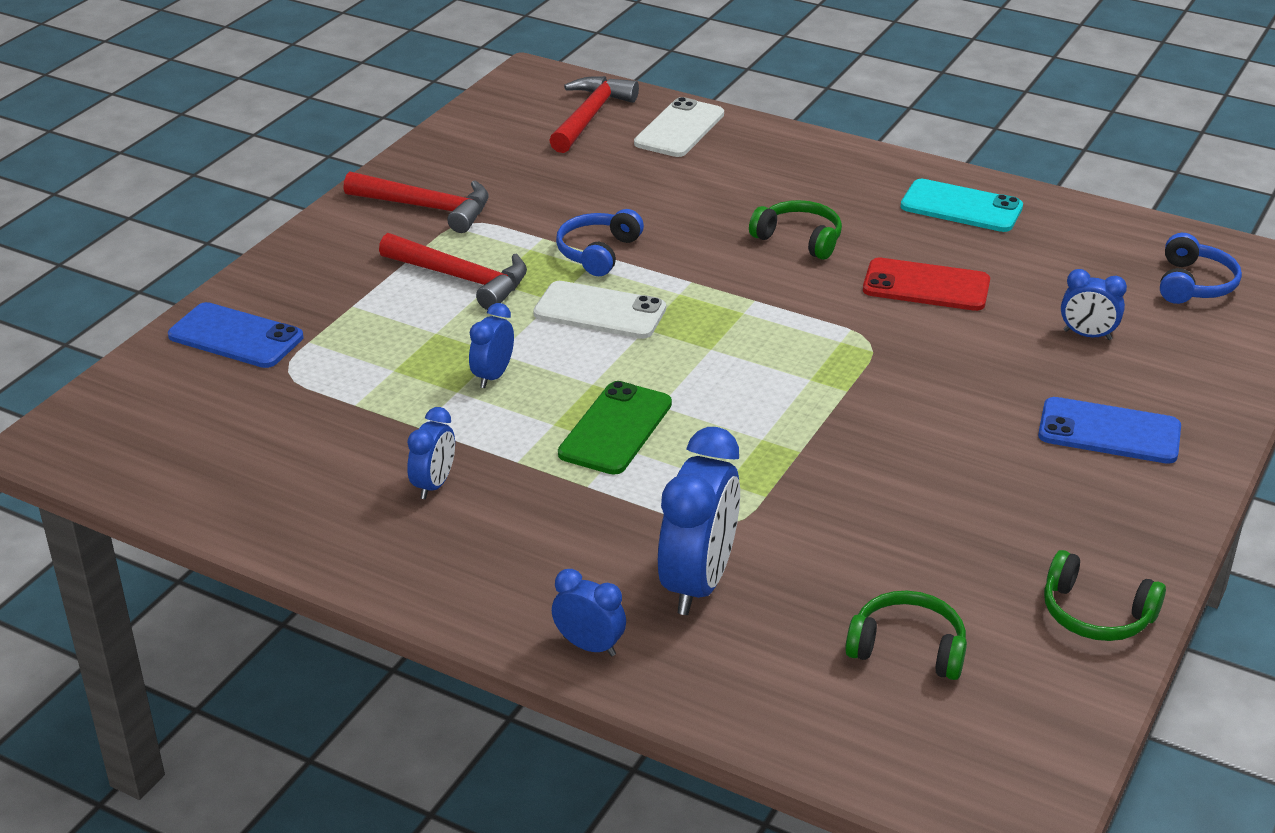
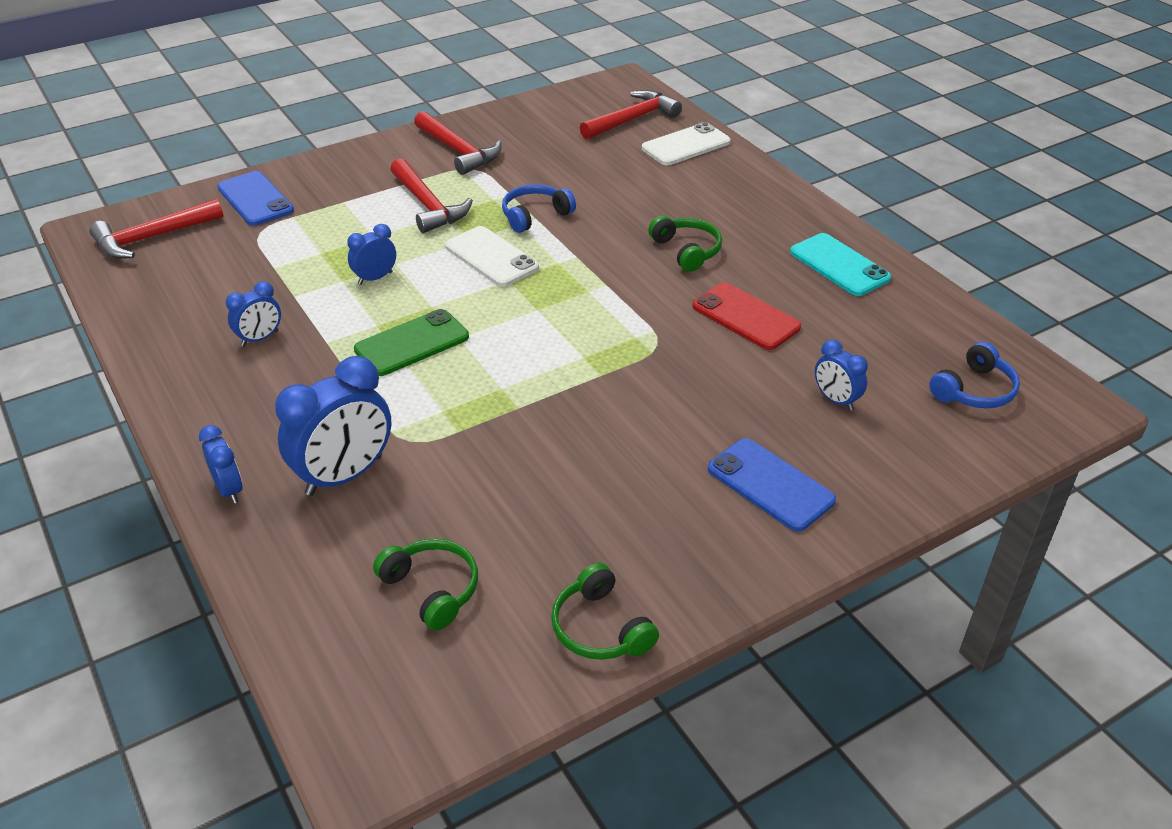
camera: 30 degrees right, 5 degrees up
(154, 422) = (152, 237): none -> red hammer

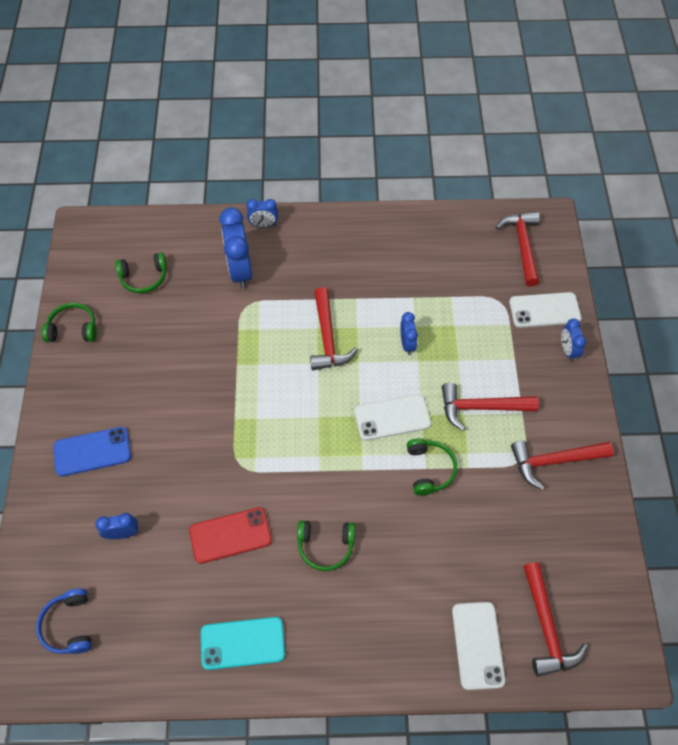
camera: 120 degrees right, 20 degrees up
(255, 199) = (544, 310): blue phone -> white phone
(260, 338) = (379, 269): blue clock -> blue clock (567, 350)
(412, 343) = (327, 337): green phone -> red hammer
(535, 216) = (429, 469): blue headphones -> green headphones

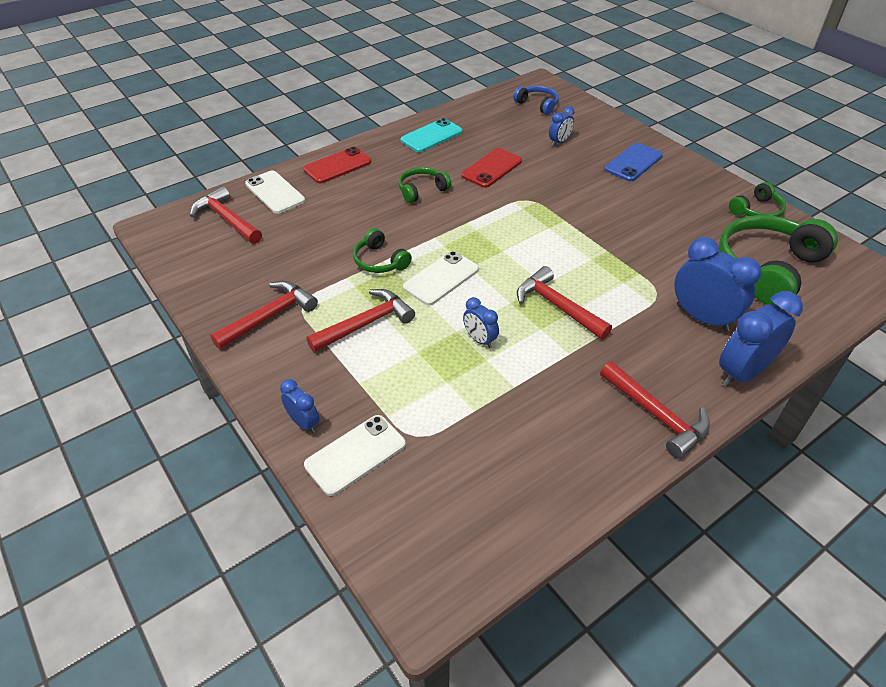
camera: 145 degrees right, 15 degrees down
(144, 277) = (767, 268): green headphones -> green headphones, size x1.99
(263, 225) = (742, 372): blue clock -> blue clock, size x1.88
(384, 653) = (337, 166): none -> red phone
(522, 246) = (435, 529): red hammer -> red hammer (656, 415)

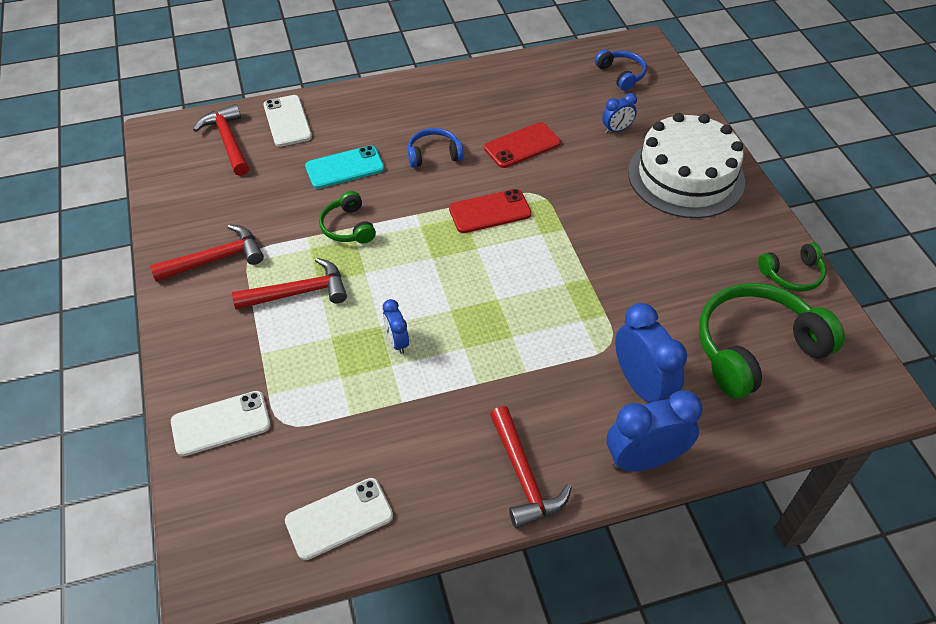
camera: 20 degrees right, 5 degrees up
(303, 423) = (192, 378): blue clock -> none
(337, 166) = (364, 104): red phone -> red phone (490, 211)
(422, 190) = (434, 154): green headphones -> blue headphones
(431, 136) = (480, 89): turquoise phone -> turquoise phone (345, 168)
(441, 278) = (397, 263): white phone -> white phone (339, 518)
(557, 306) = (496, 328): red hammer -> none
(633, 162) = (686, 176): blue phone -> white cake

